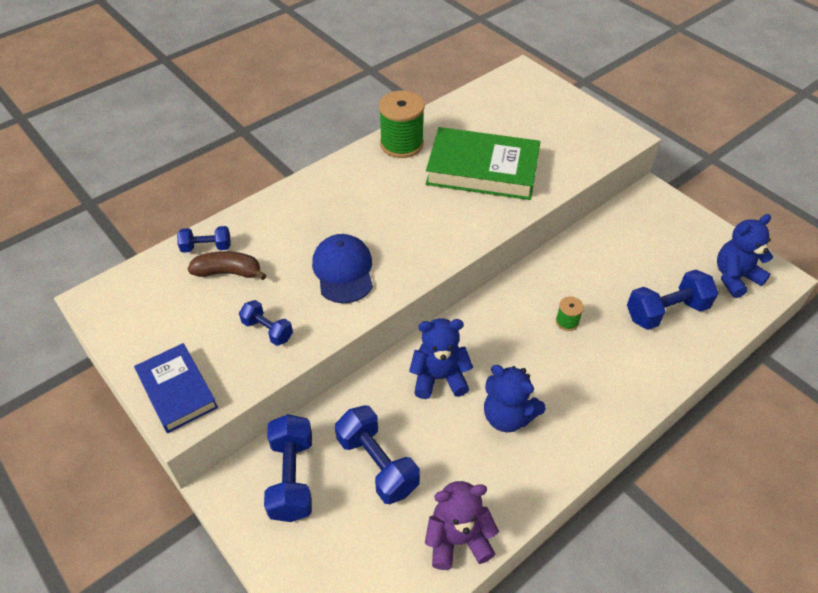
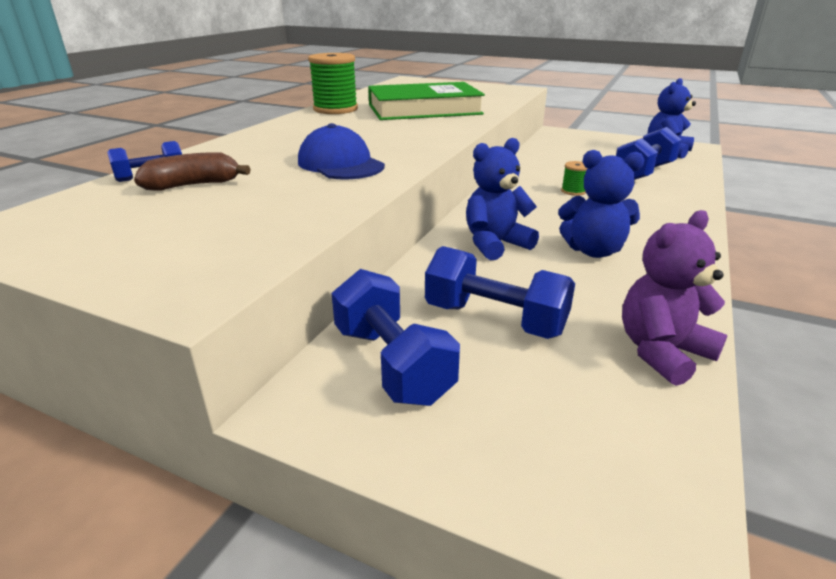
camera: 25 degrees left, 20 degrees down
(177, 390) = (169, 275): blue book -> none
(267, 330) = (279, 208): blue dumbbell -> none

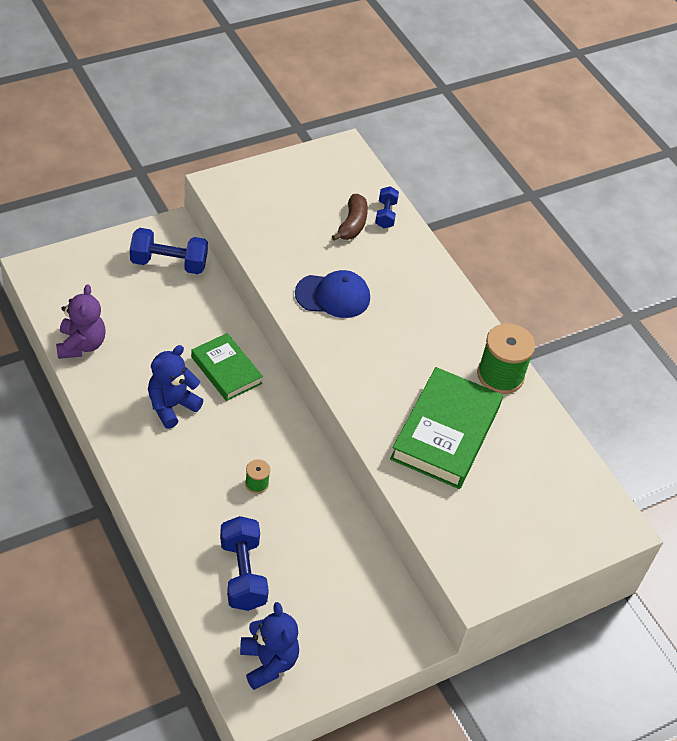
camera: 120 degrees right, 20 degrees up
(495, 244) = (226, 370): blue teddy bear -> green book
(495, 319) = (160, 313): blue dumbbell -> none

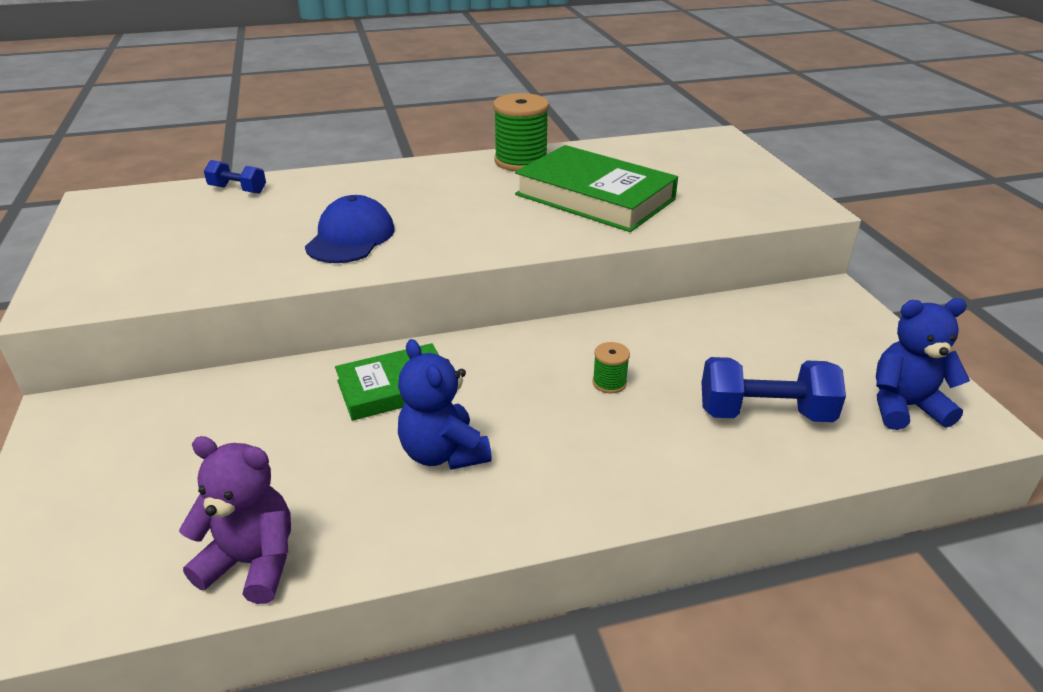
camera: 70 degrees left, 15 degrees down
(168, 263) = (137, 425): blue dumbbell -> none
(352, 224) = (235, 211): brown banana -> none

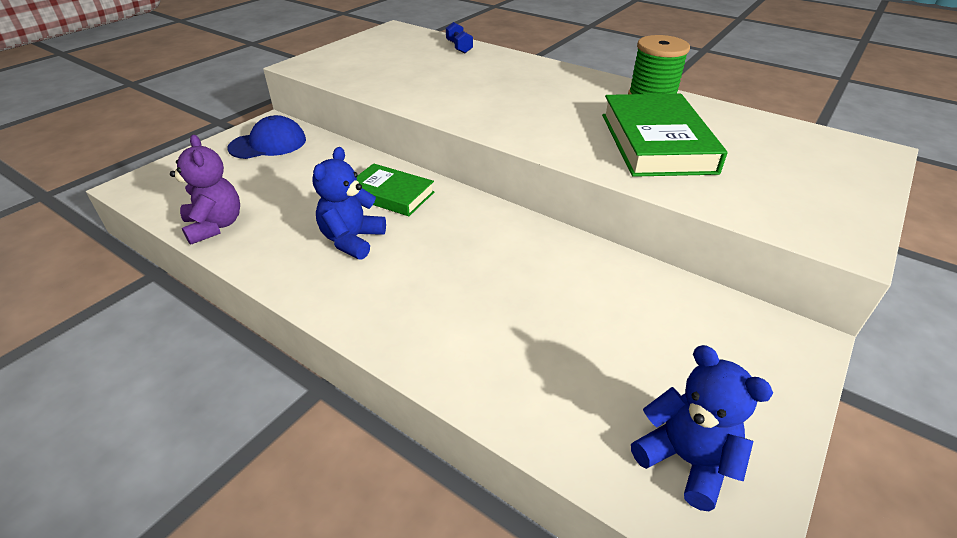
camera: 50 degrees right, 5 degrees up
(350, 237) = (460, 95): blue cap -> blue cap (268, 144)
(609, 383) = (497, 270): green spool -> none
(764, 413) = (558, 366): blue dumbbell -> none

